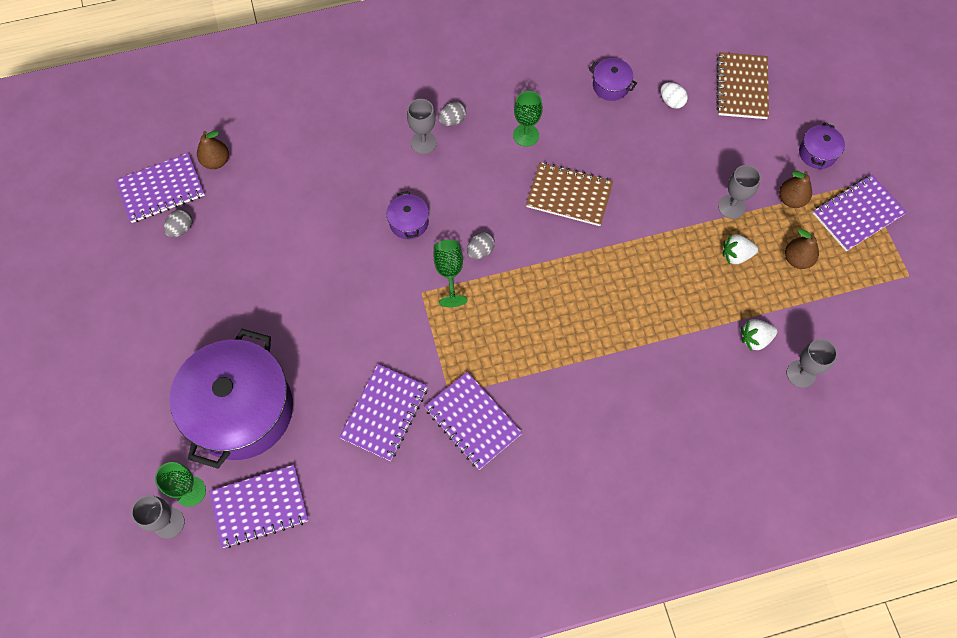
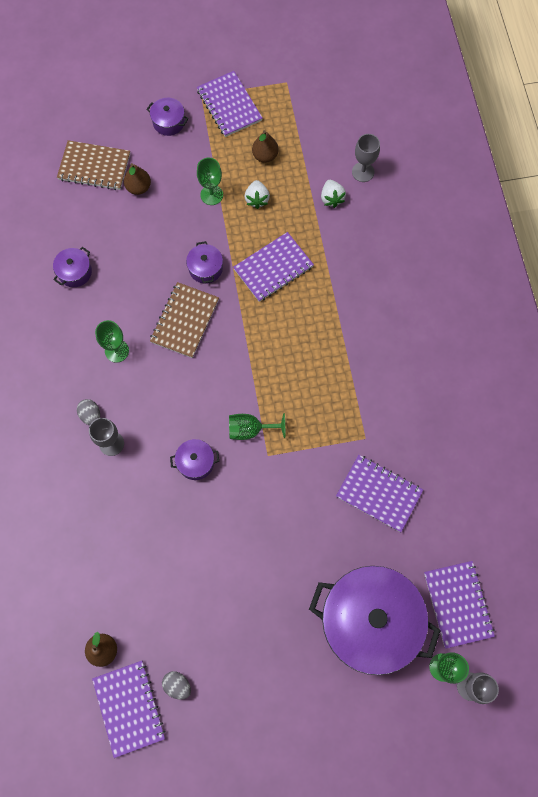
camera: 85 degrees left, 5 degrees up
(472, 421) = (389, 421): purple notebook -> purple notebook (273, 268)
(480, 251) = (232, 401): grey egg -> none
(636, 209) = (205, 268): none -> purple pot
(671, 101) = (100, 224): white egg -> none
(731, 207) = (211, 195): grey goblet -> green goblet
(791, 199) = (210, 150): brown pear -> brown pear (138, 187)

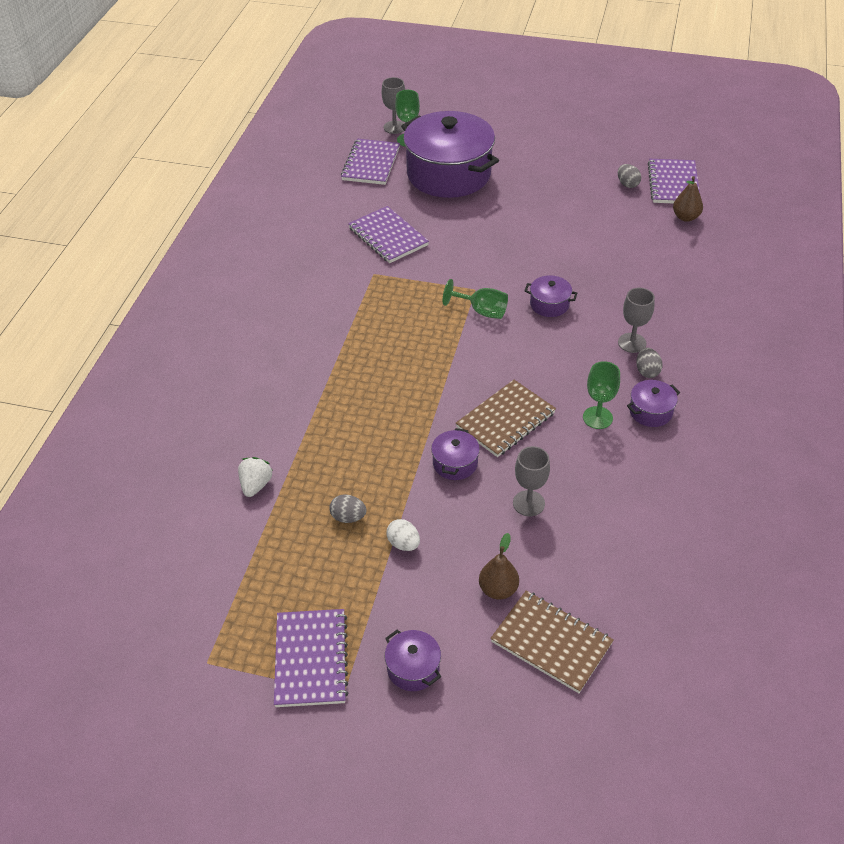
camera: 155 degrees left, 25 degrees down
(75, 272) = (623, 515): purple pot -> purple pot (650, 411)
(211, 195) = (403, 544): green goblet -> white egg
(257, 199) = (348, 517): white strawberry -> grey egg
(265, 156) = (304, 567): brown pear -> none
(273, 268) = (374, 436): purple notebook -> none
(363, 172) = (195, 501): grey goblet -> grey goblet (528, 503)

